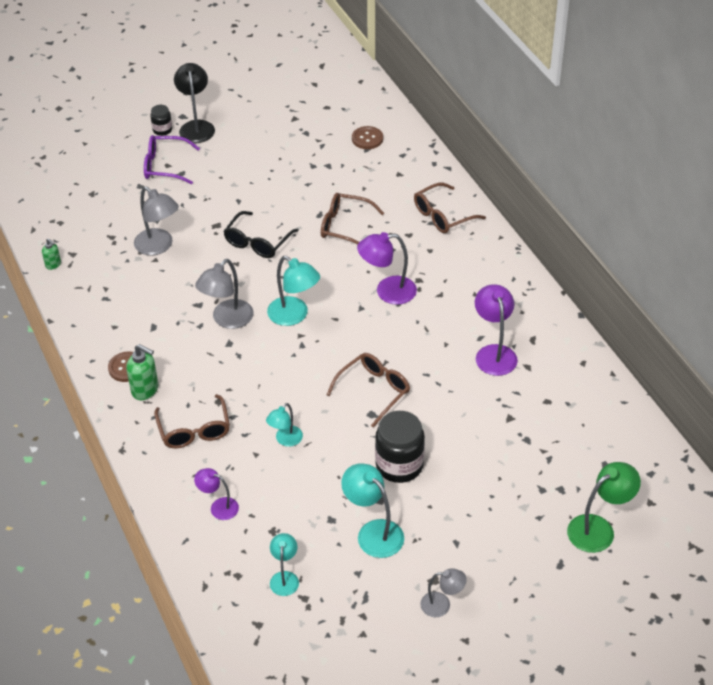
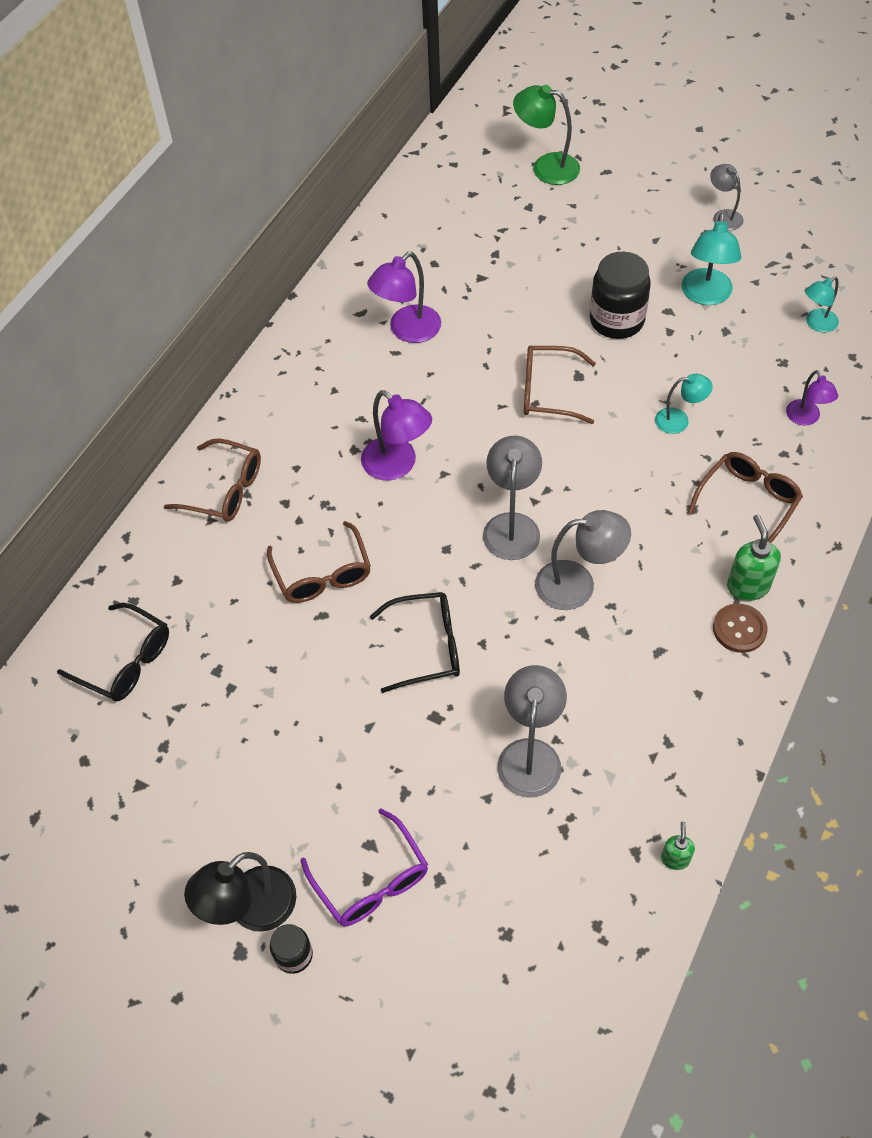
camera: 125 degrees left, 10 degrees up
(294, 316) = (512, 525): turquoise lamp -> grey lamp
(367, 139) = (126, 661): brown button -> black glasses

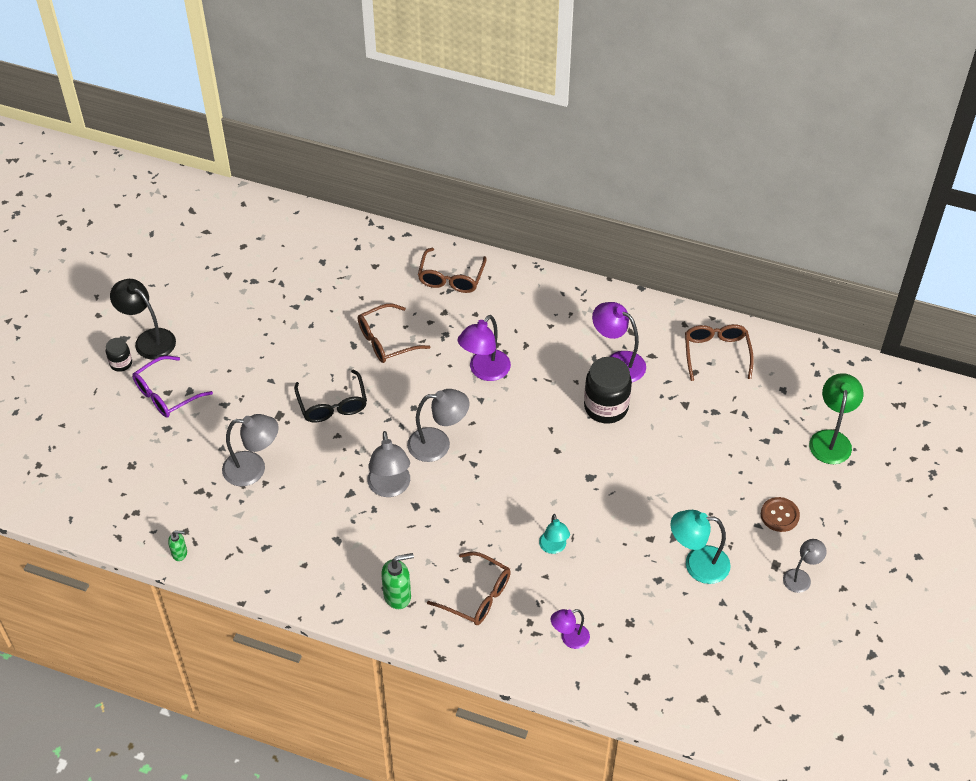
camera: 80 degrees right, 5 degrees down
(126, 661) = (312, 252): black glasses -> none
(548, 392) = (570, 458): brown glasses -> brown glasses (716, 353)
(616, 320) = (655, 500): black jar -> black jar (606, 407)
(739, 629) = (359, 590): brown button -> brown button (779, 515)
(816, 324) = (679, 649): turquoise lamp -> none

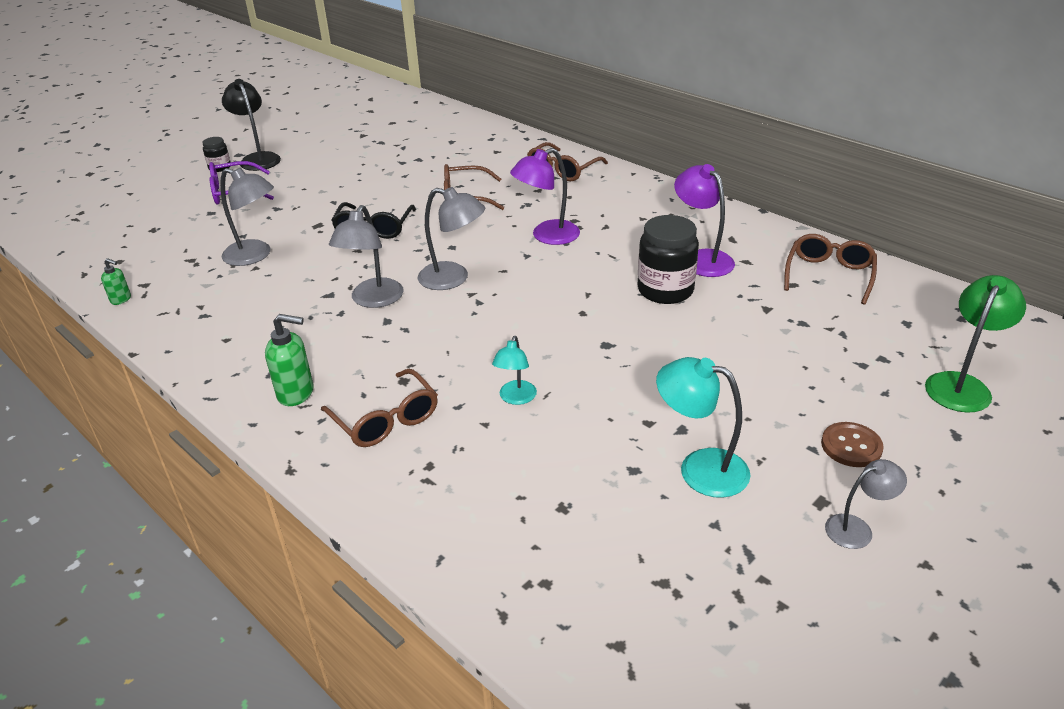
camera: 25 degrees right, 15 degrees down
(569, 638) = (467, 500): purple lamp -> none

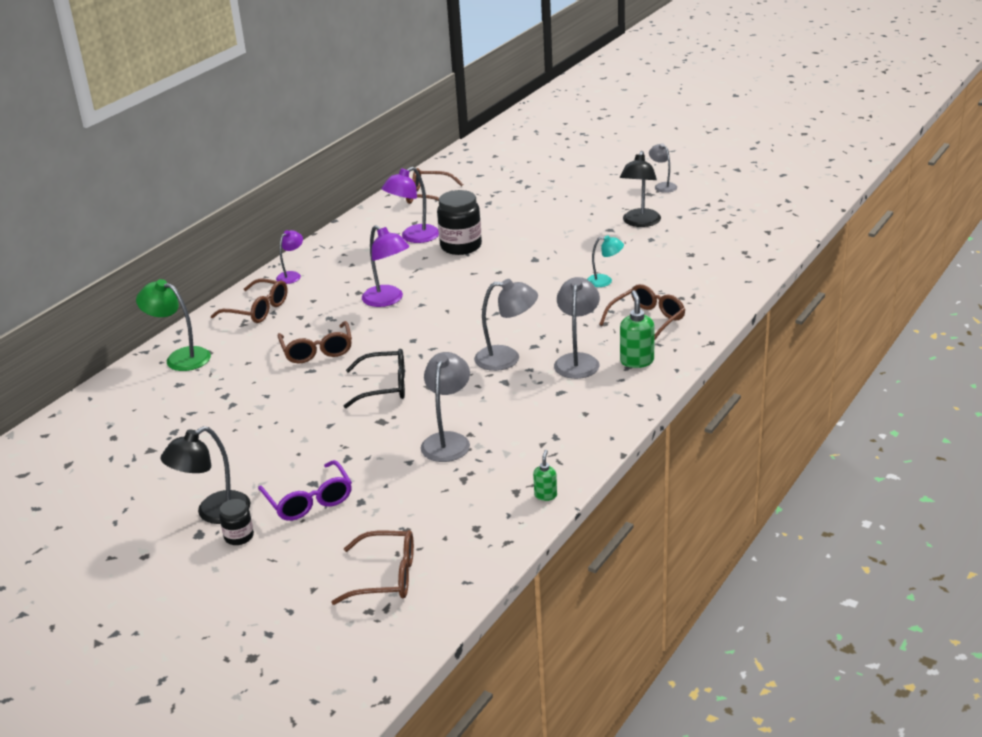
camera: 100 degrees left, 5 degrees down
(107, 220) = (386, 577): none -> brown glasses
(453, 279) = (465, 329): grey lamp -> grey lamp (577, 361)
(629, 186) = (292, 275): none -> purple lamp
(700, 468) = (640, 222): turquoise lamp -> black lamp
(851, 446) = (602, 188): brown button -> none
(961, 385) = (537, 163): green lamp -> green lamp (180, 357)

